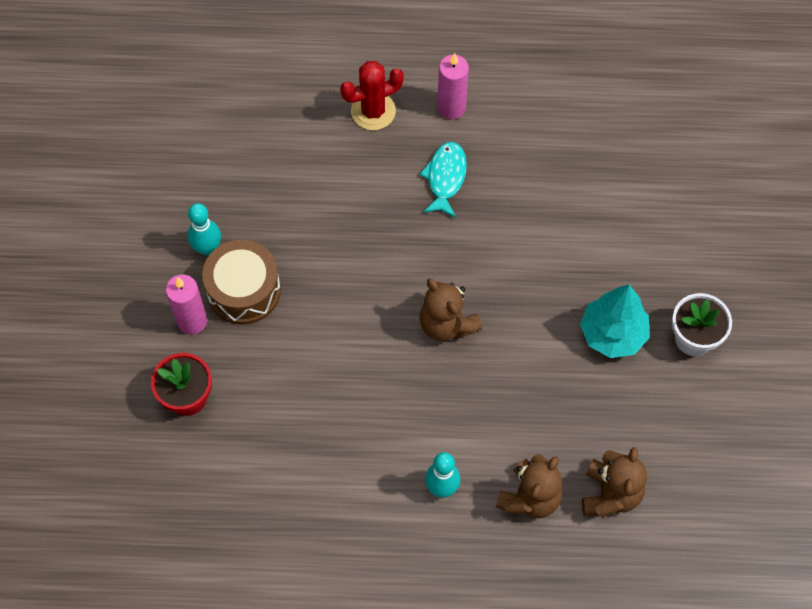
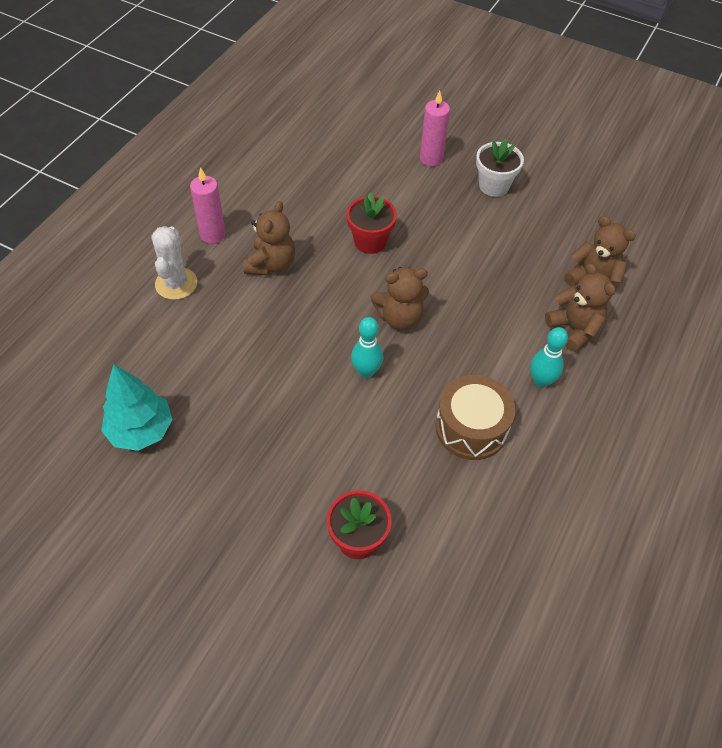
camera: 65 degrees left, 10 degrees down
(192, 321) = (282, 503): pink candle -> pink candle (431, 158)
(207, 248) = (217, 458): turquoise bowling pin -> turquoise bowling pin (366, 371)
(244, 290) = (279, 447): brown drum -> brown drum (471, 427)
(373, 111) = (176, 284): red cactus -> white cactus
(445, 178) = (271, 264): turquoise fish -> brown teddy bear
(530, 251) = (370, 241): none -> red flower pot
(612, 334) = (466, 225): turquoise tree -> turquoise tree (141, 430)

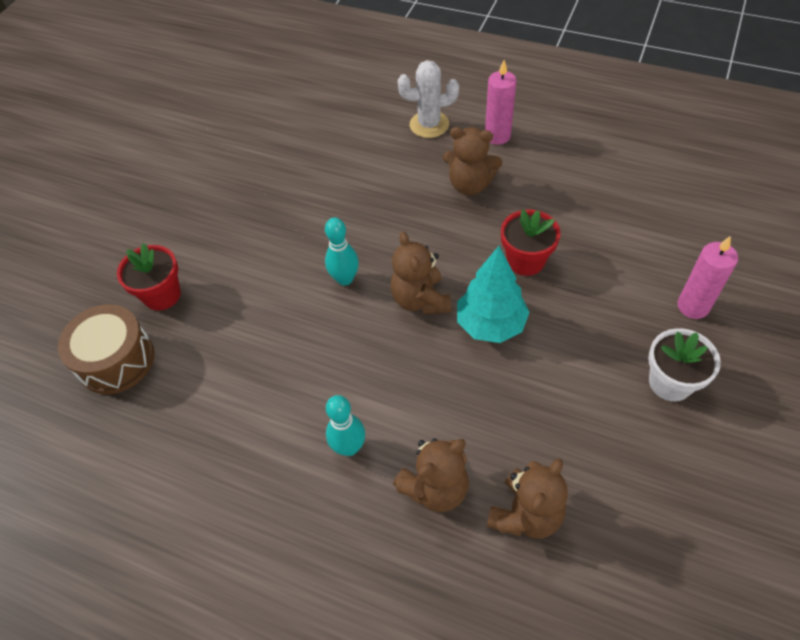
camera: 90 degrees right, 0 degrees up
(141, 430) = (270, 137): turquoise tree -> turquoise tree (491, 324)
(471, 427) = (282, 378): brown drum -> brown drum (116, 360)

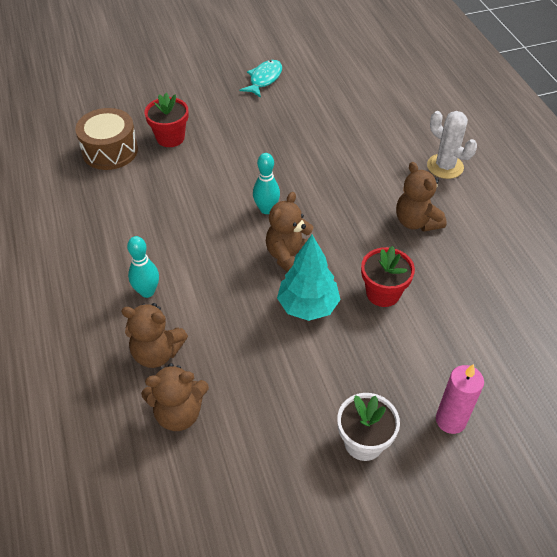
camera: 45 degrees right, 5 degrees down
(176, 170) = (264, 79): none -> turquoise fish
(497, 136) = (480, 209): pink candle -> none

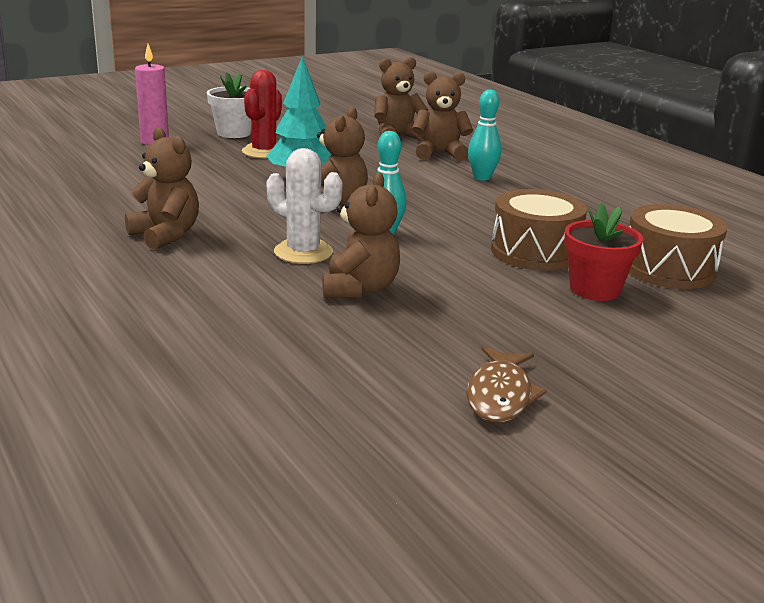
camera: 165 degrees right, 25 degrees down
(179, 176) = (535, 252): none -> brown drum
(264, 79) = (500, 395): turquoise fish -> brown fish
(302, 152) = (360, 289): none -> brown teddy bear
(334, 376) = (264, 152): none -> red cactus
(383, 293) = (216, 188): red flower pot -> none
(445, 166) = (101, 290): white cactus -> white cactus (303, 252)

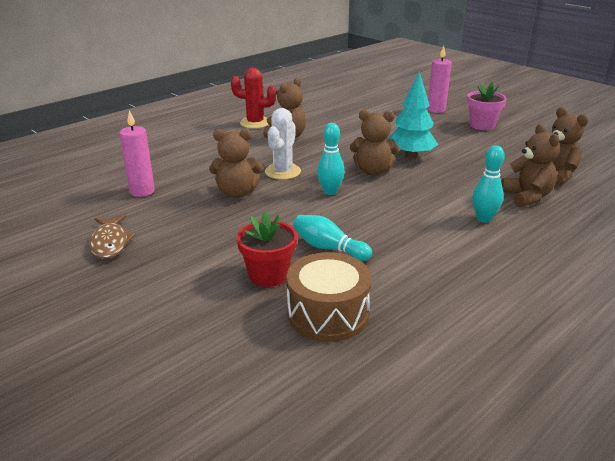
camera: 80 degrees right, 5 degrees up
(234, 133) = (482, 125): white flower pot -> pink flower pot
(264, 152) = (452, 139): red cactus -> red cactus (255, 123)
(314, 365) = (142, 191): none -> pink candle
(500, 395) = (110, 243): brown fish -> brown fish turned 105 degrees counterclockwise
(535, 252) = (329, 248): brown drum -> turquoise bowling pin

